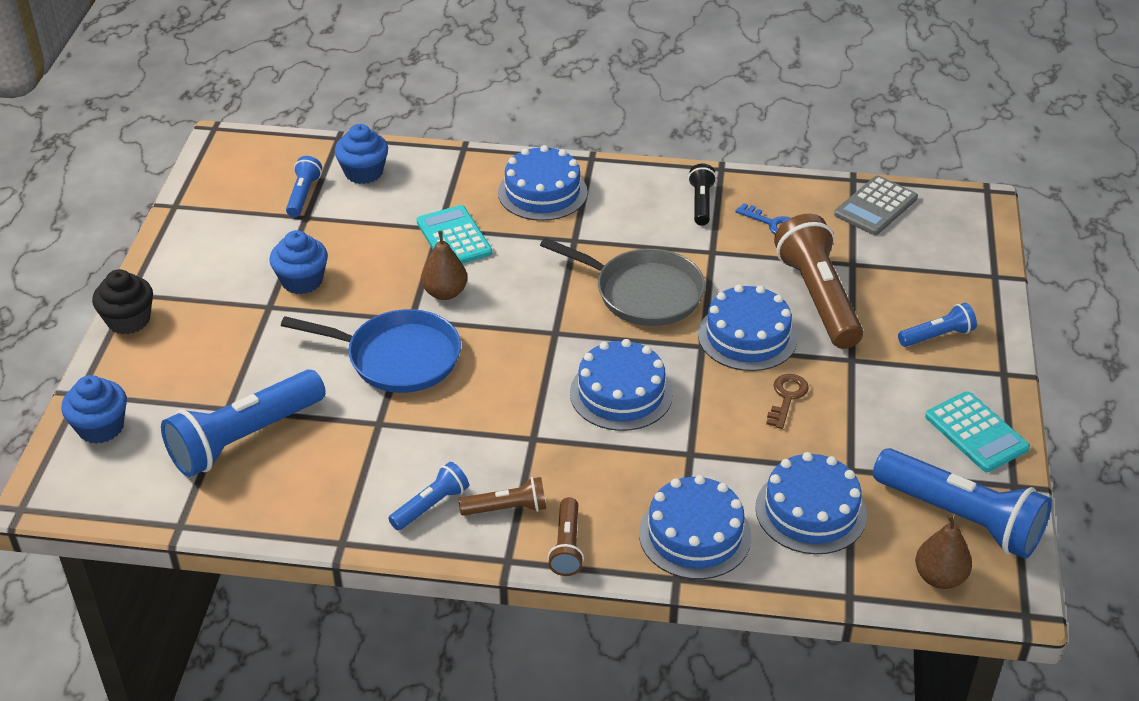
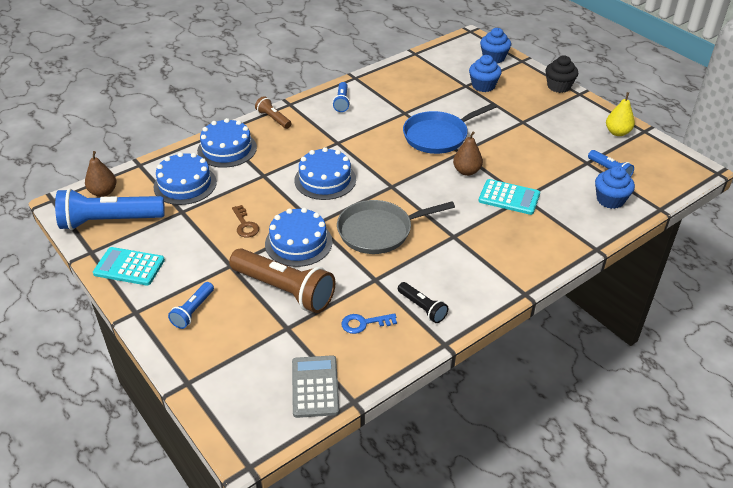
camera: 135 degrees right, 0 degrees up
(204, 223) = (617, 132): none -> yellow pear
(244, 438) = (442, 82): blue flashlight -> none
(302, 281) = (531, 138): blue cupcake -> blue cupcake (483, 86)
(507, 508) = (312, 116): brown flashlight -> none
(542, 192) = (513, 252): blue cake -> none

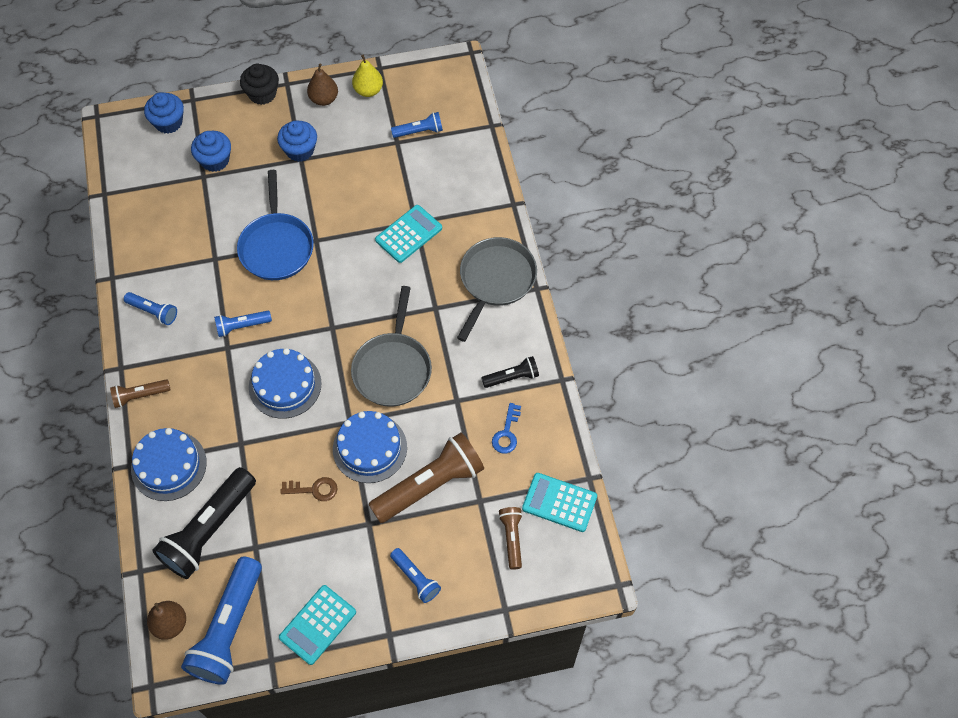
camera: 65 degrees left, 20 degrees up
(185, 184) = (209, 530): blue cake -> black flashlight
(260, 363) = (512, 538): none -> brown flashlight
(315, 386) = (559, 502): grey calculator -> turquoise calculator
(359, 143) = (242, 326): none -> blue flashlight
(466, 171) = (349, 250): brown pear -> brown pear (324, 99)
(510, 264) = (496, 280): none -> grey pan
(610, 200) = (458, 155): blue cupcake -> blue cupcake (300, 150)

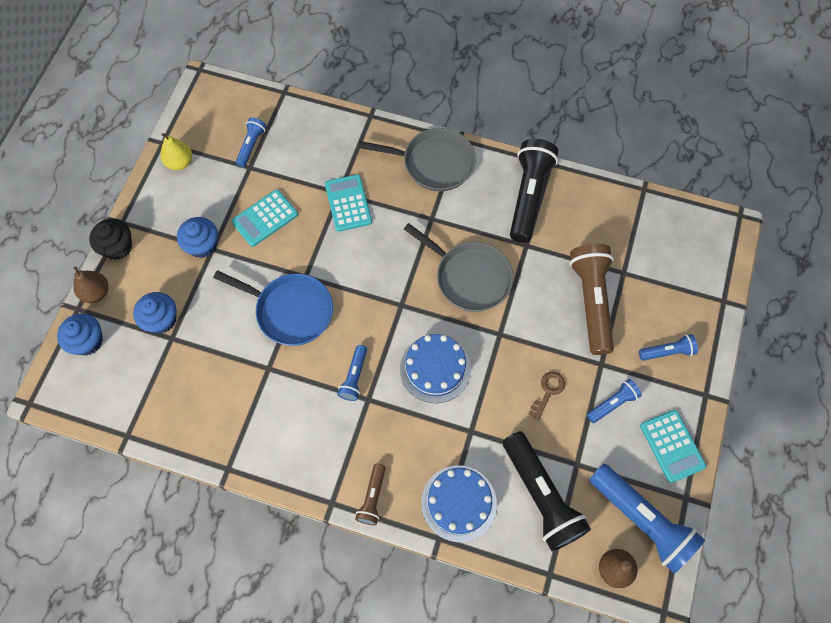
camera: 60 degrees left, 5 degrees up
(153, 312) = (290, 447): blue flashlight -> blue flashlight (613, 403)
(324, 99) = (162, 201): brown pear -> brown pear (96, 292)
(370, 448) = (533, 330): blue cake -> none
(496, 280) = (434, 163): grey pan -> grey pan turned 135 degrees clockwise
(506, 433) = (575, 224): blue key -> none
(512, 377) = (529, 196): black flashlight -> black flashlight, size x1.98
(512, 538) = (667, 266): brown flashlight -> none
(559, 502) = (654, 219): turquoise calculator -> turquoise calculator (265, 218)

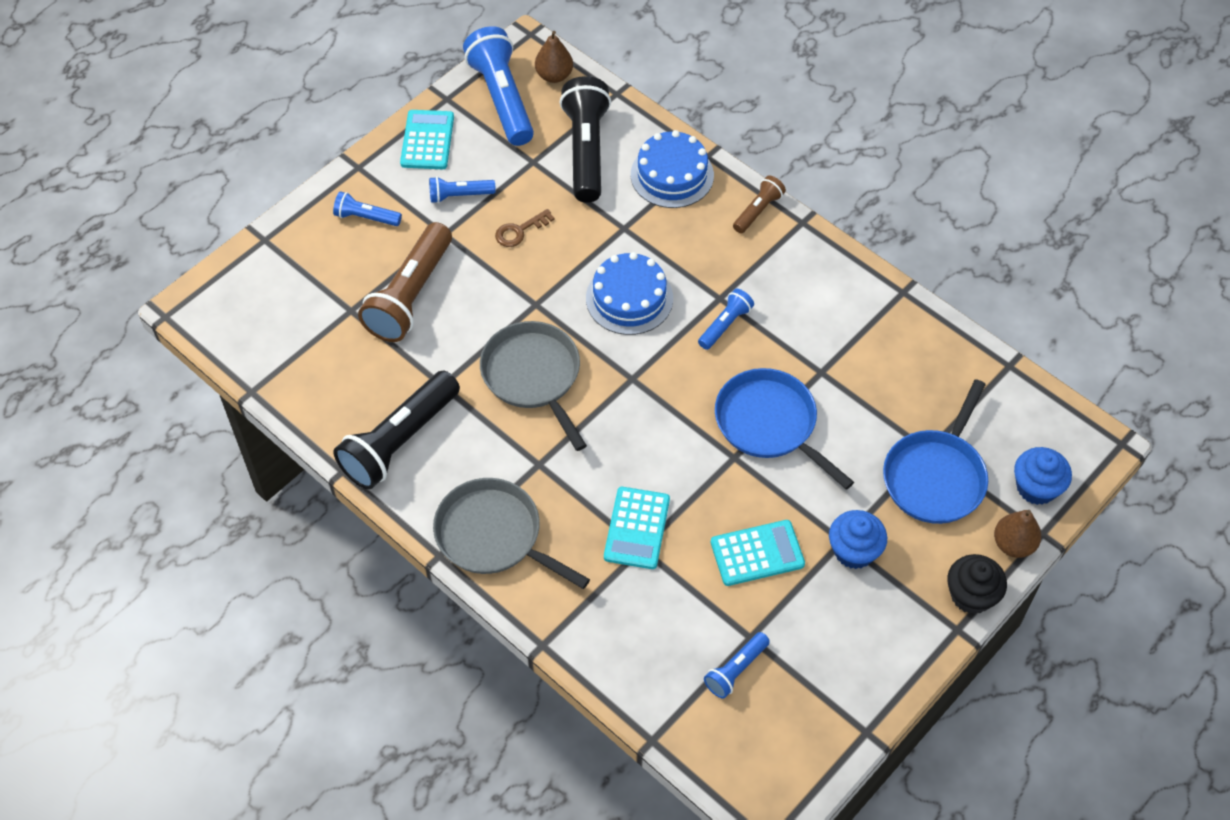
camera: 155 degrees left, 10 degrees down
(161, 320) = (936, 476): blue cupcake -> blue pan
(180, 162) = (849, 687): yellow pear -> none

